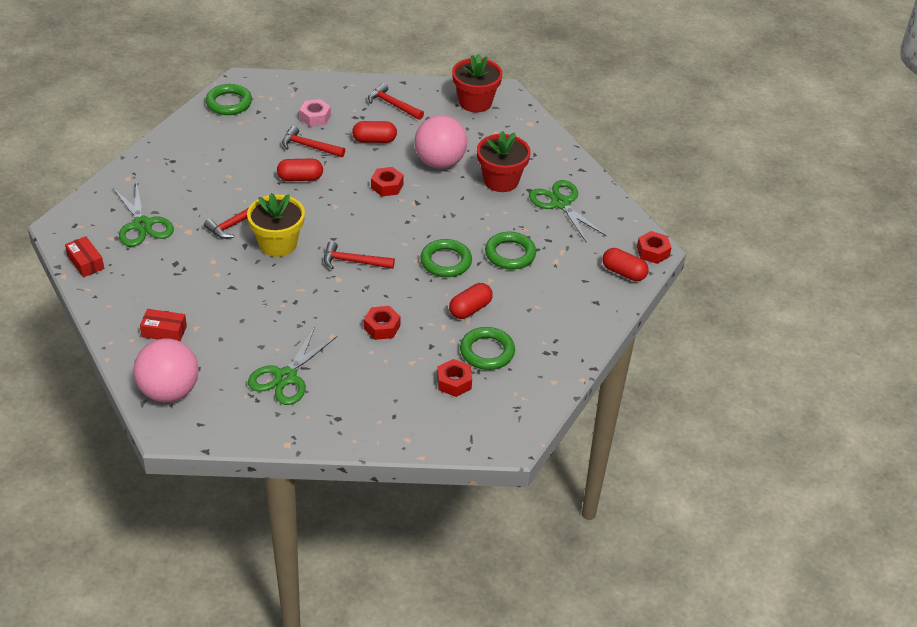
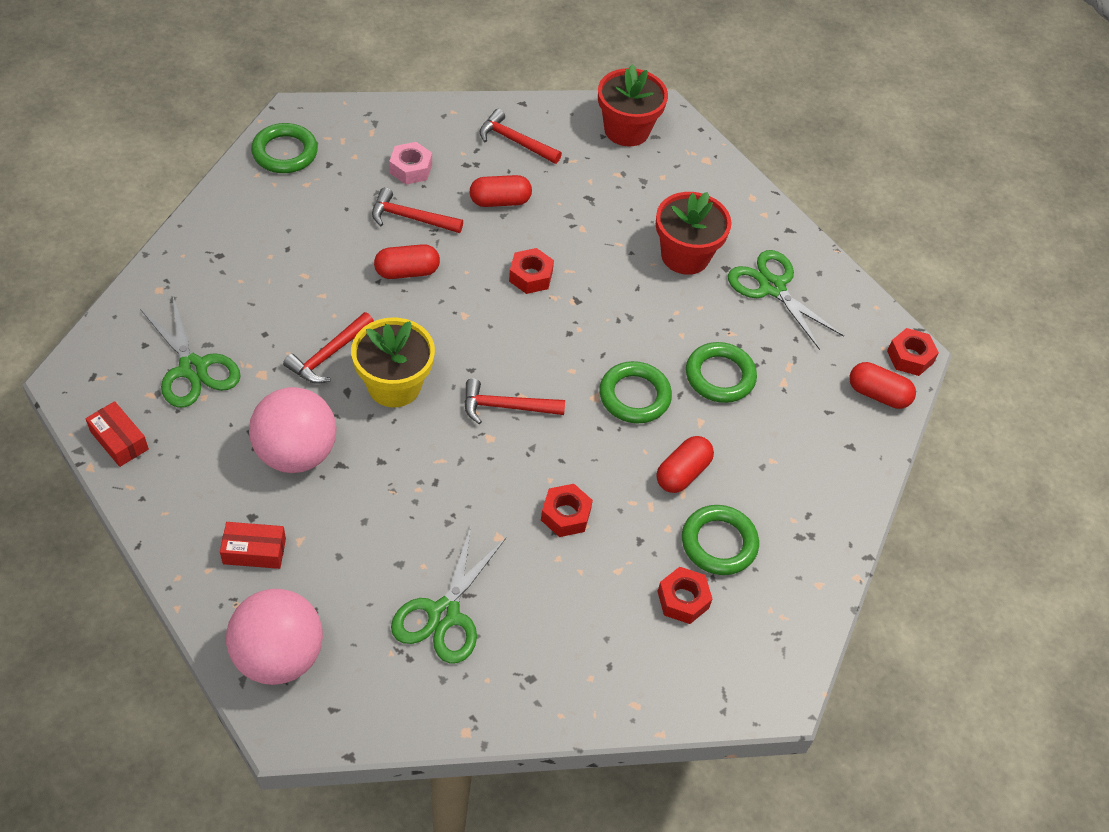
camera: 10 degrees left, 10 degrees up
(439, 162) = (596, 232): pink ball -> pink ball (296, 453)

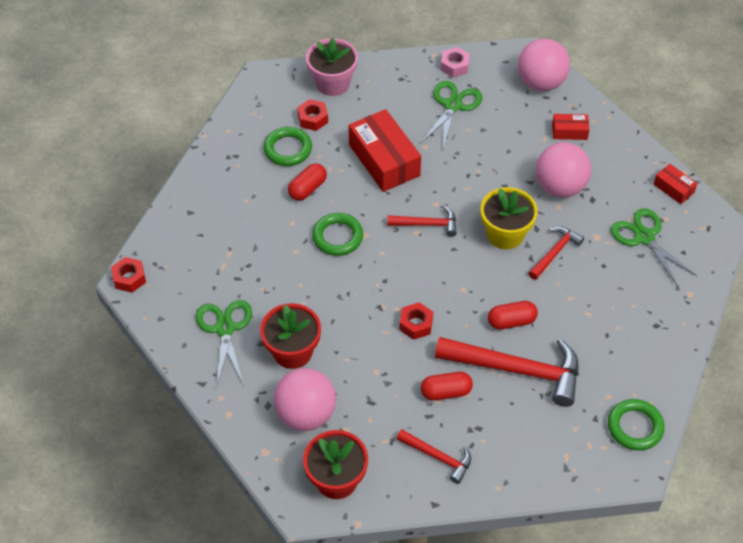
camera: 175 degrees left, 0 degrees up
(411, 169) = (525, 419): pink nut -> pink nut (454, 66)
(411, 218) = (516, 370): red hammer -> red hammer, size x1.92
(565, 515) = (384, 160): red nut -> red box
(653, 674) = (332, 83): none -> pink flower pot
(664, 191) = (306, 414): none -> pink ball
(720, 376) = (275, 255): green ring -> none
(772, 287) = (225, 328): green scissors -> green scissors turned 150 degrees counterclockwise
(878, 394) = (161, 249): red capsule -> none

